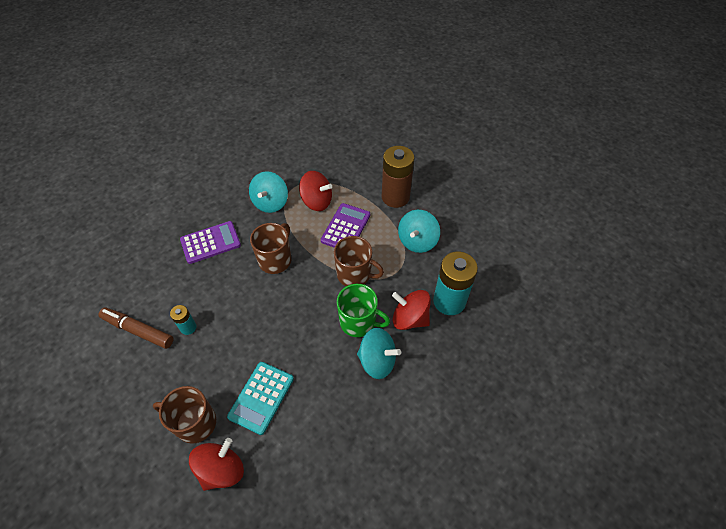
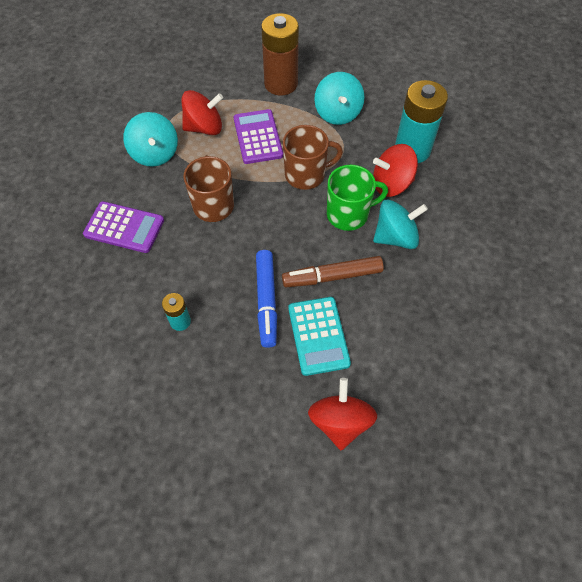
camera: 35 degrees left, 5 degrees up
(138, 330) = (125, 358): brown marker -> brown marker (332, 276)
(195, 423) = (274, 401): brown mug -> none
(210, 242) = (124, 227): purple calculator -> purple calculator turned 75 degrees clockwise
(250, 349) = (266, 301): none -> blue marker

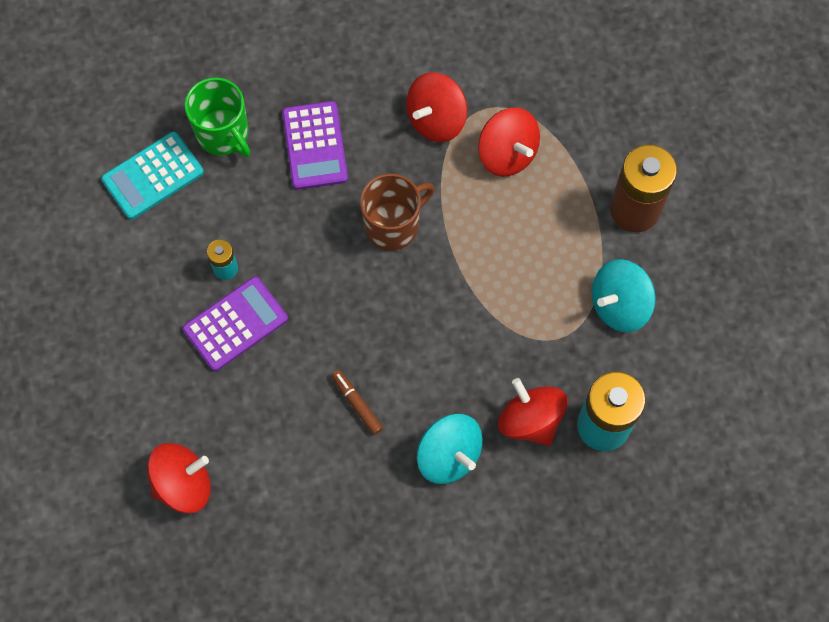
camera: 65 degrees right, 10 degrees up
(155, 154) = (436, 119): turquoise spinning top -> red spinning top
(257, 137) = (525, 224): purple calculator -> purple calculator (235, 324)
(266, 301) = (291, 346): blue marker -> none
(306, 175) = (493, 310): brown mug -> none
(318, 336) = (273, 420): turquoise calculator -> turquoise calculator (153, 176)
(332, 276) = (356, 403): brown marker -> brown marker, size x0.59
(348, 214) = (456, 386): green mug -> green mug (223, 134)

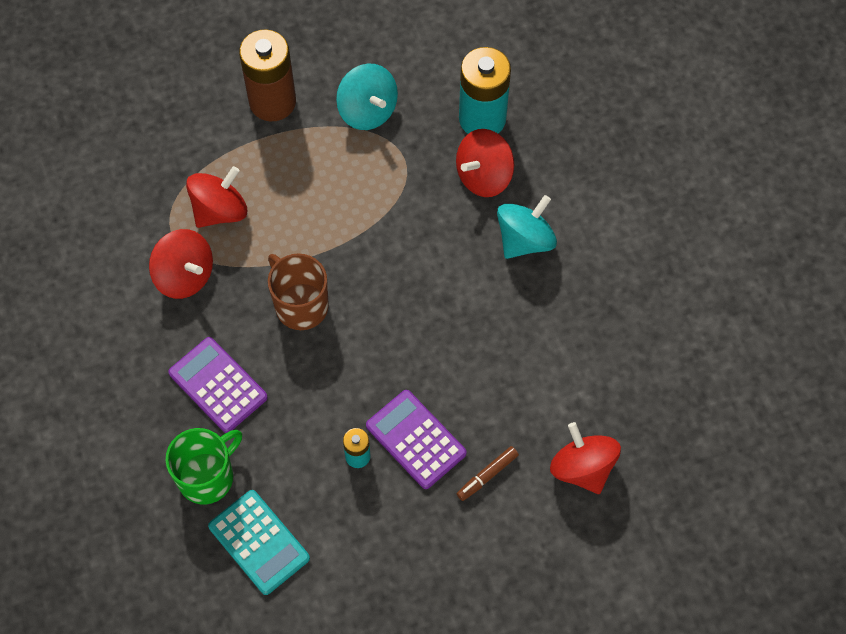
camera: 95 degrees left, 5 degrees down
(315, 146) = (218, 385): purple calculator -> purple calculator turned 120 degrees counterclockwise
(356, 403) = (485, 321): brown marker -> brown marker (487, 475)

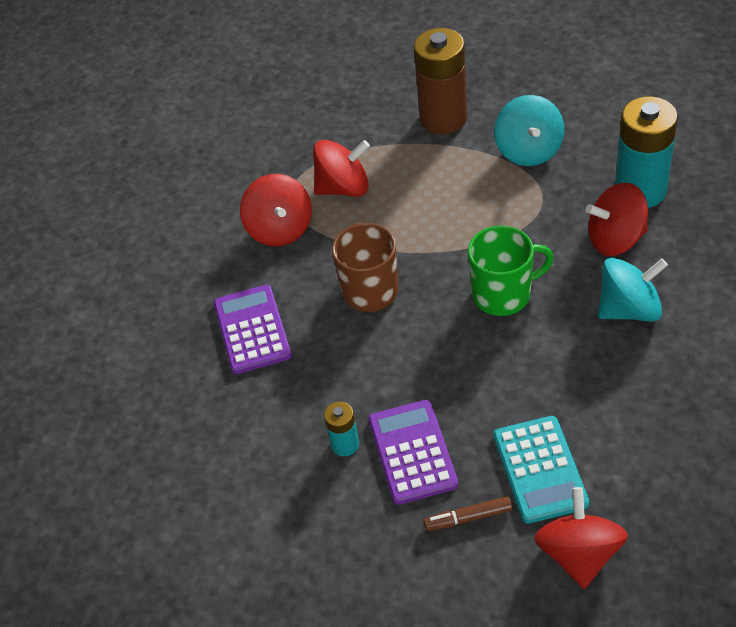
camera: 35 degrees right, 15 degrees down
(207, 476) = (192, 405): green mug -> green mug (503, 294)
(259, 542) = (202, 484): turquoise calculator -> turquoise calculator (540, 469)

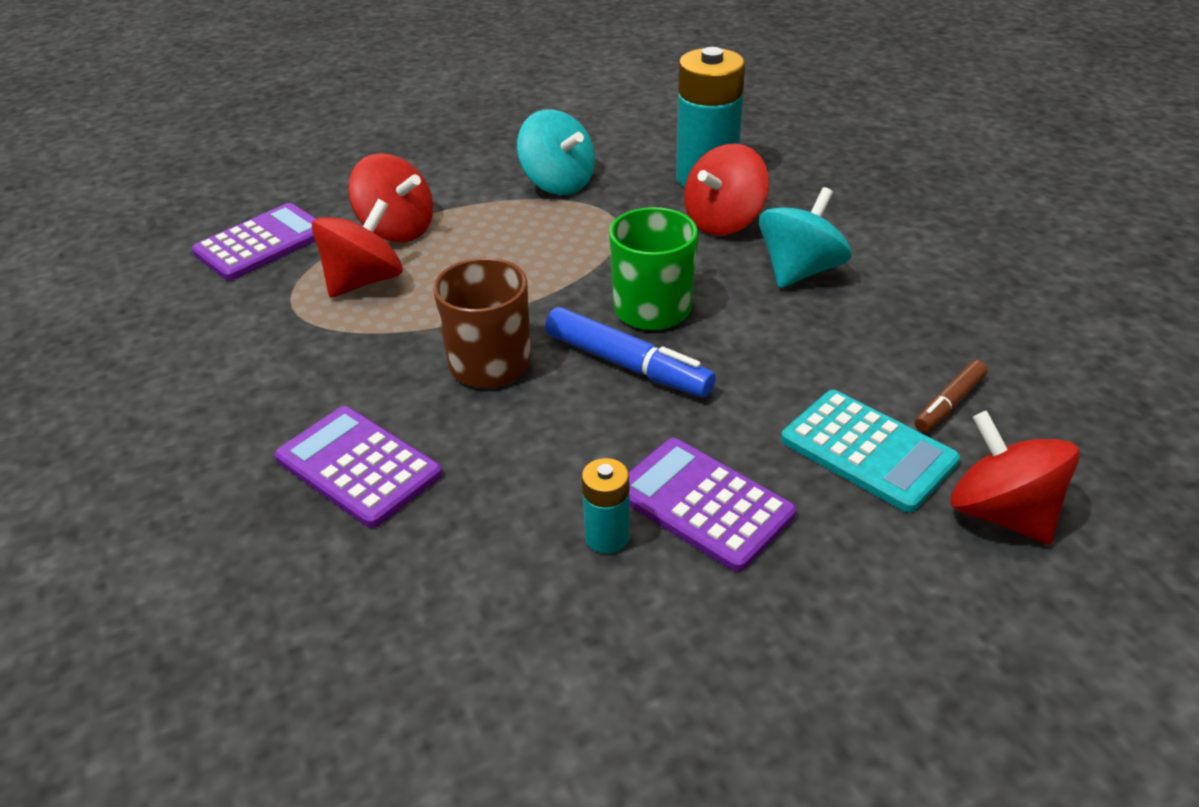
camera: 40 degrees left, 10 degrees down
(280, 229) = (310, 348): red spinning top -> red spinning top (397, 229)
(305, 127) = (262, 243): none -> purple calculator
(443, 118) = (434, 186): brown battery -> none
(450, 332) = (627, 365): none -> blue marker
(468, 518) = (841, 541): brown marker -> brown marker (949, 403)

